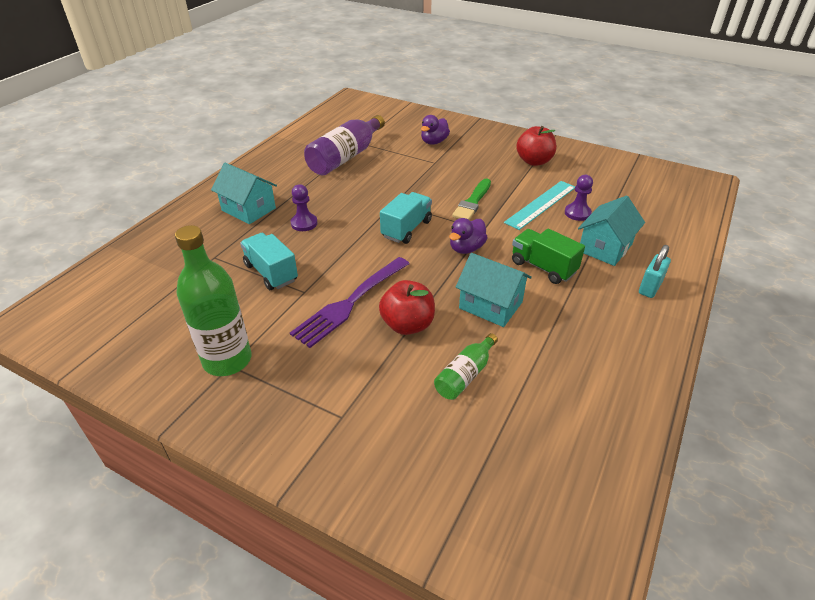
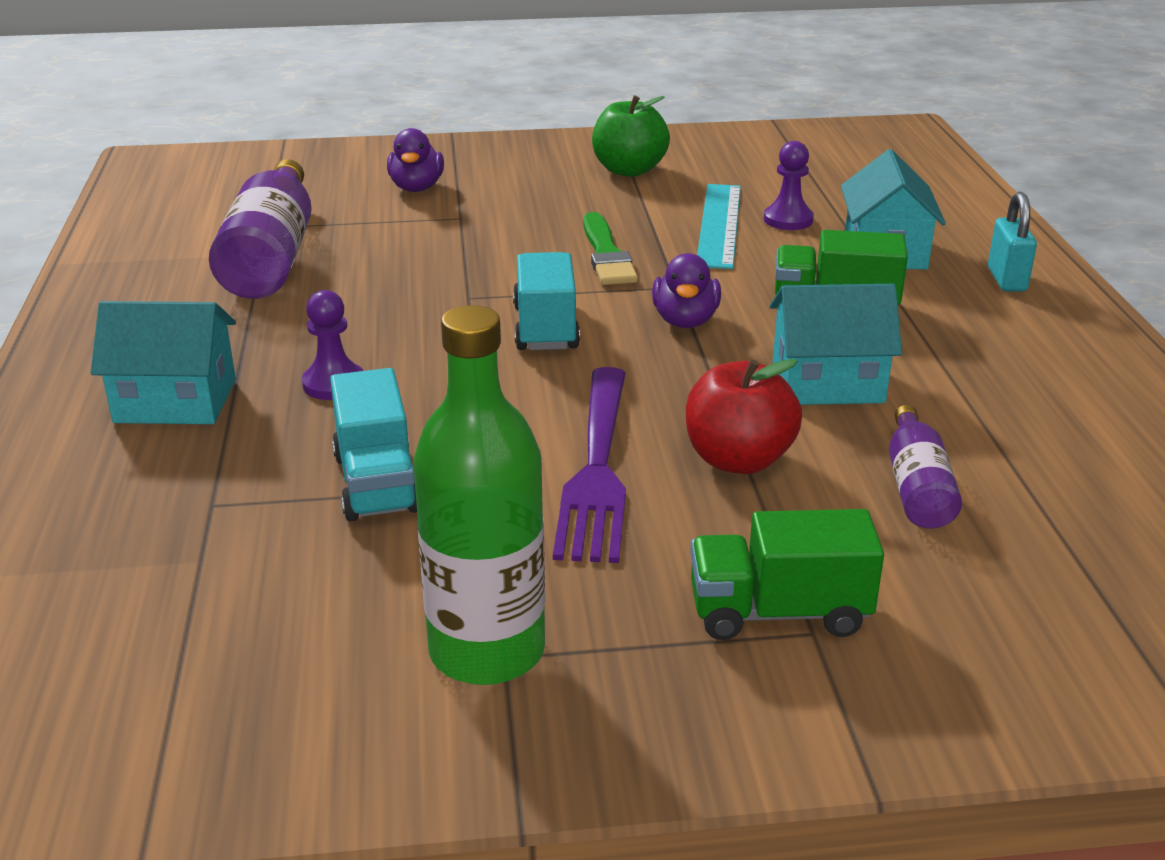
camera: 35 degrees left, 10 degrees down
(271, 273) = (377, 483): turquoise truck -> turquoise truck turned 120 degrees counterclockwise
(339, 401) = (778, 612): none -> green truck
(465, 375) = (917, 487): green bottle -> purple bottle
(534, 161) = (629, 170): red apple -> green apple

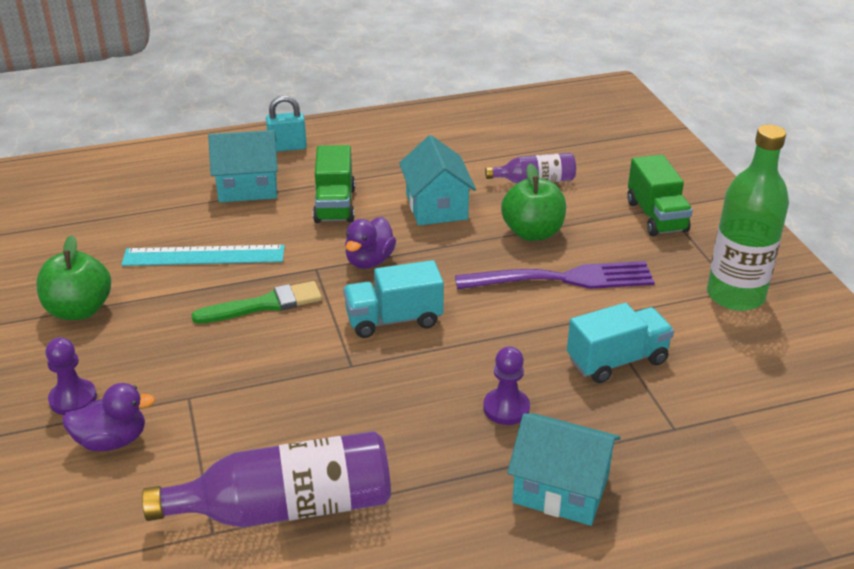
camera: 100 degrees left, 5 degrees up
(176, 401) = (561, 489): turquoise house -> turquoise house turned 60 degrees counterclockwise
(685, 321) = (369, 261): purple duck -> purple duck turned 120 degrees clockwise
(738, 460) = (532, 233): red apple -> green apple
(788, 220) = (193, 226): purple pawn -> purple pawn (73, 399)

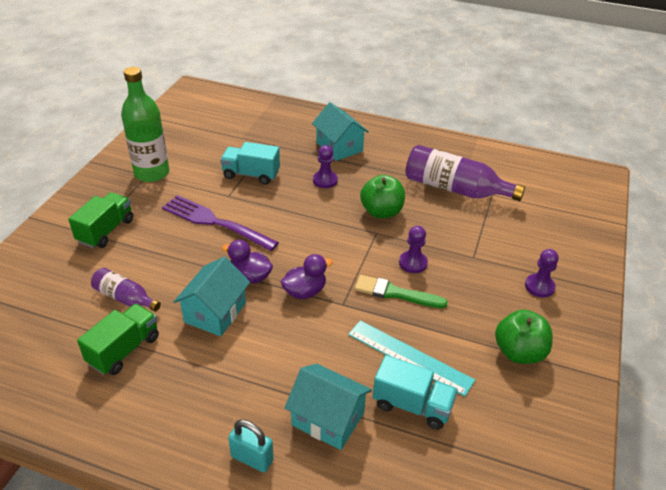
camera: 145 degrees left, 5 degrees up
(112, 441) = (524, 253): purple duck -> purple duck (250, 276)
(269, 349) = (413, 263): none -> purple pawn
(335, 205) = (280, 355): green truck -> green truck (124, 350)
(394, 320) = (330, 245): turquoise truck -> turquoise truck (412, 405)
(532, 233) = (187, 258): green apple -> green apple (381, 212)

